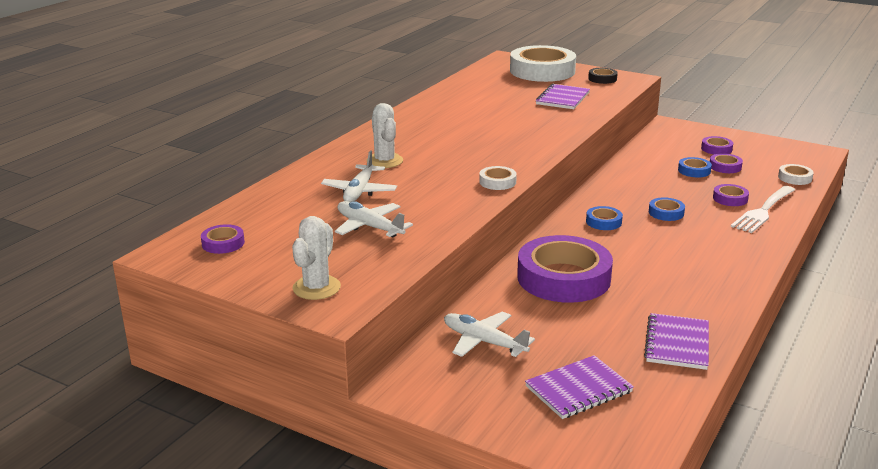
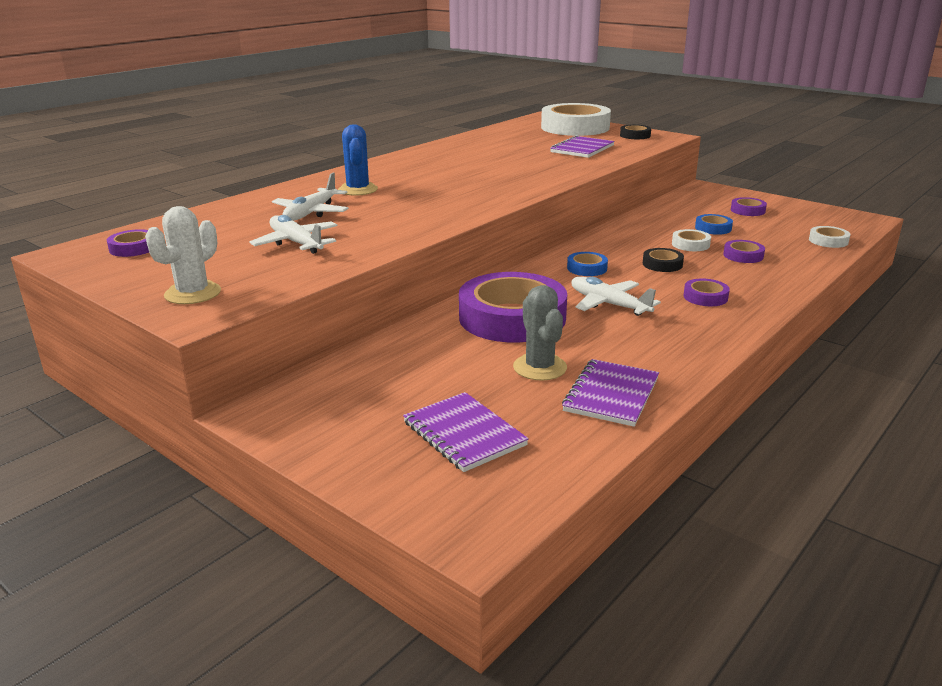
camera: 10 degrees right, 0 degrees up
(384, 161) = (358, 190): white cactus -> blue cactus
(484, 342) = (384, 374): white plane -> white plane (609, 304)
(497, 182) = (464, 213): white tape -> white tape (690, 244)
(578, 389) = (464, 434): purple notebook -> purple notebook turned 75 degrees clockwise
(609, 324) = (540, 367): none -> grey cactus
(666, 213) = (662, 264): blue tape -> black tape
(725, 167) = (750, 226): purple tape -> purple tape (705, 297)
(763, 211) = (777, 269): white fork -> none

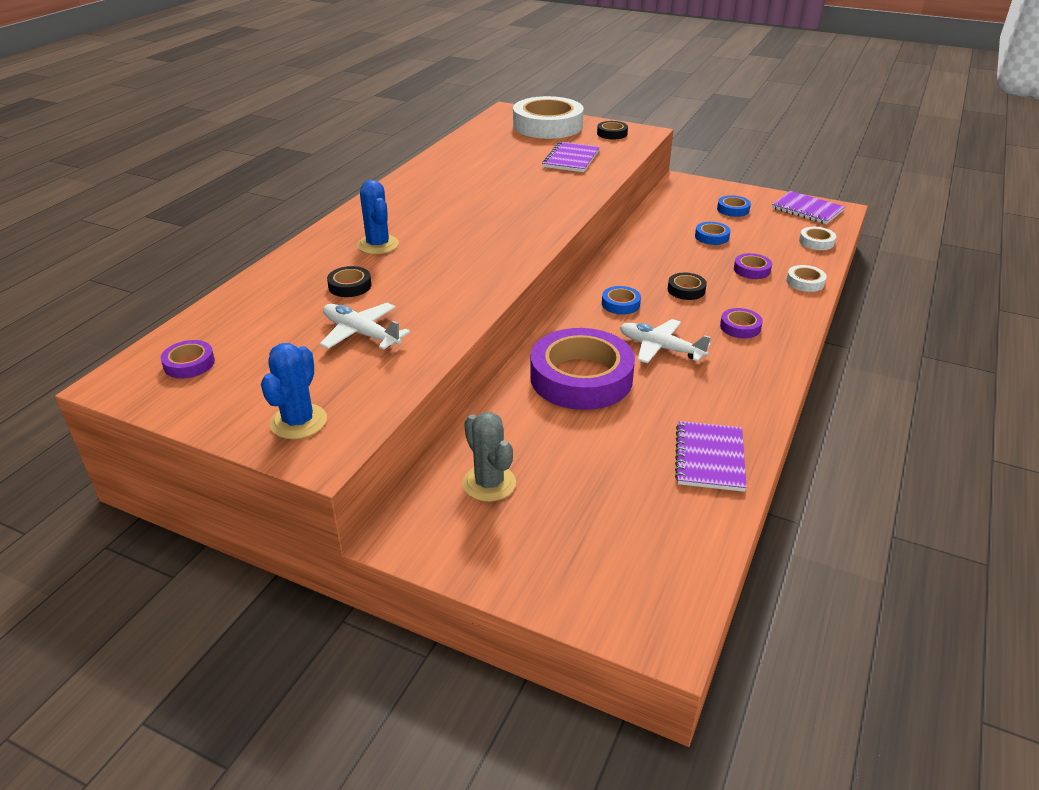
camera: 15 degrees left, 10 degrees up
(193, 293) = (298, 422): white cactus -> blue cactus
(311, 213) = (350, 286): white plane -> black tape
(464, 434) = (605, 526): purple notebook -> purple notebook (807, 209)
(540, 367) = (634, 436): grey cactus -> grey cactus (489, 483)
(690, 244) = (700, 261): white tape -> white tape (805, 282)
(747, 210) = (733, 209): purple tape -> blue tape

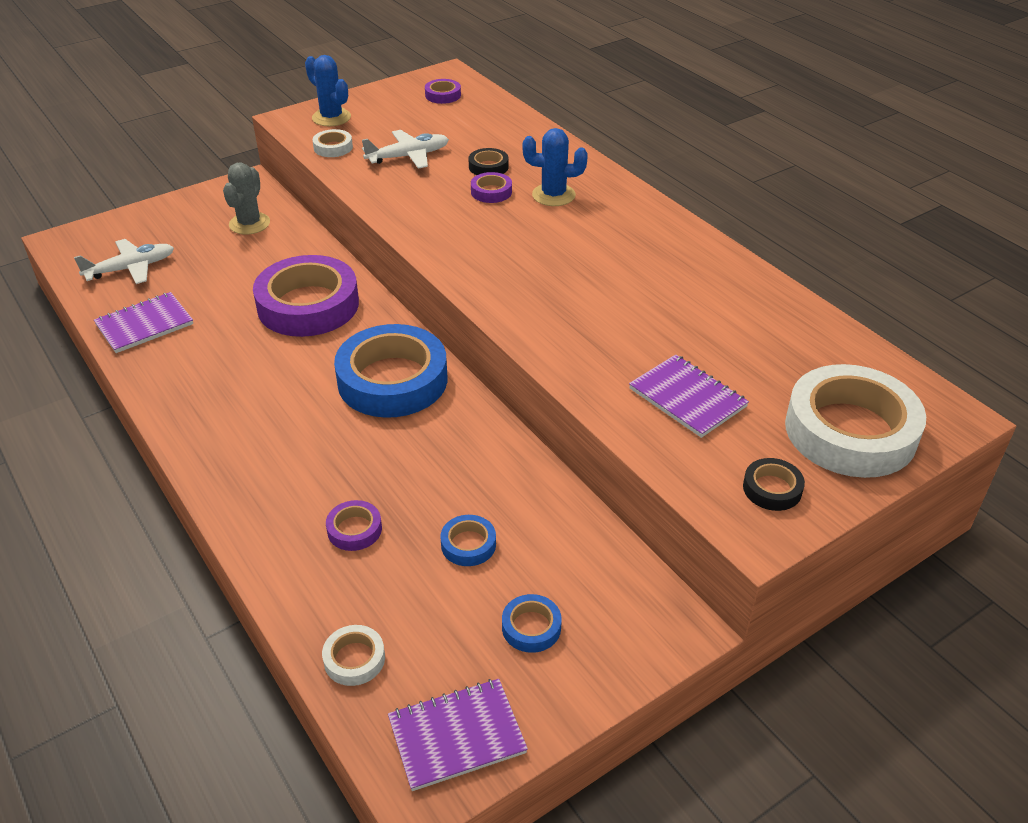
camera: 120 degrees right, 5 degrees up
(489, 483) = (249, 224): grey cactus -> grey cactus turned 75 degrees counterclockwise
(620, 304) = (392, 380): blue tape -> blue tape, size x2.35
(661, 348) = (294, 369): white plane -> white plane (130, 268)
(686, 290) = (370, 443): black tape -> none
(710, 458) = (144, 325): purple notebook -> purple notebook turned 75 degrees counterclockwise
(740, 327) = (264, 443): purple tape -> purple tape (491, 192)
(805, 282) = (280, 563): white tape -> white tape (333, 147)

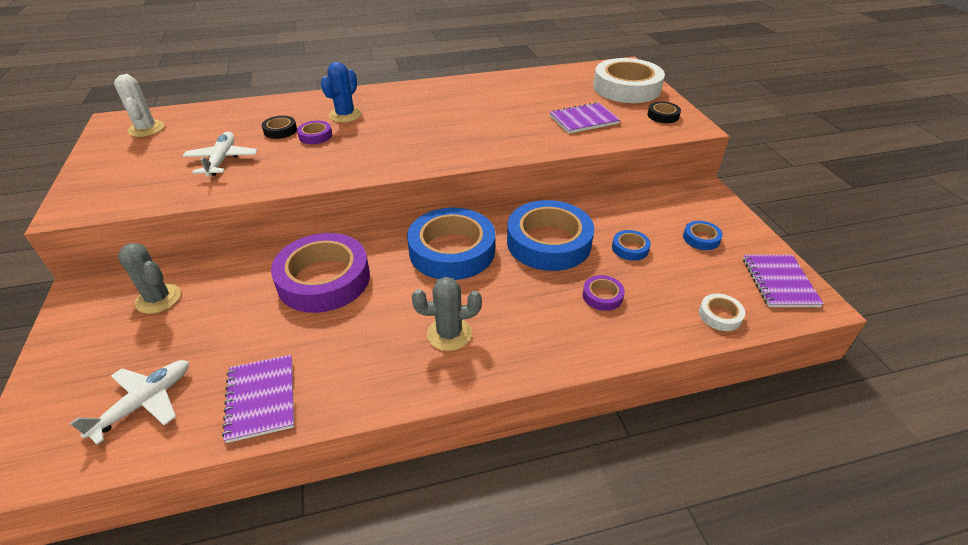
camera: 70 degrees left, 0 degrees up
(130, 268) = (144, 403): white plane -> white plane turned 45 degrees clockwise
(251, 414) = (449, 334): none -> grey cactus
(331, 117) = (102, 187): blue cactus -> none
(333, 147) = (157, 194): white tape -> none
(443, 95) = (146, 129): purple tape -> white cactus
(446, 459) = (548, 242): none -> blue tape

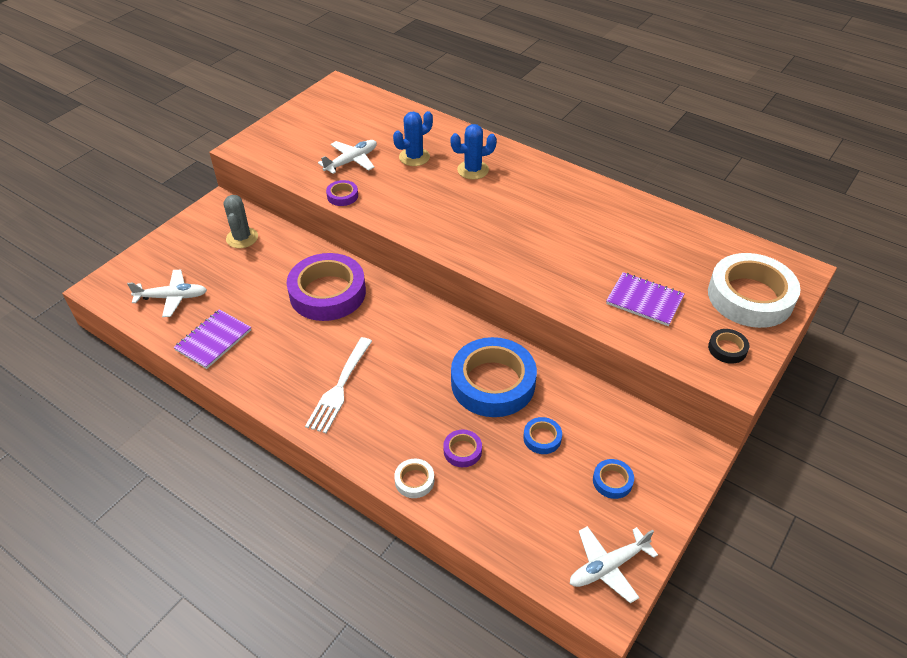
camera: 50 degrees right, 5 degrees up
(146, 129) = (345, 104): white cactus -> none
(280, 130) = (414, 157): black tape -> blue cactus
(315, 136) = (428, 177): purple tape -> purple tape (342, 196)
(449, 334) = (339, 388): grey cactus -> white fork
(452, 251) = (422, 335): blue tape -> none
(720, 315) = (516, 539): white tape -> white tape (414, 480)
(779, 282) = (608, 566): purple notebook -> white plane

